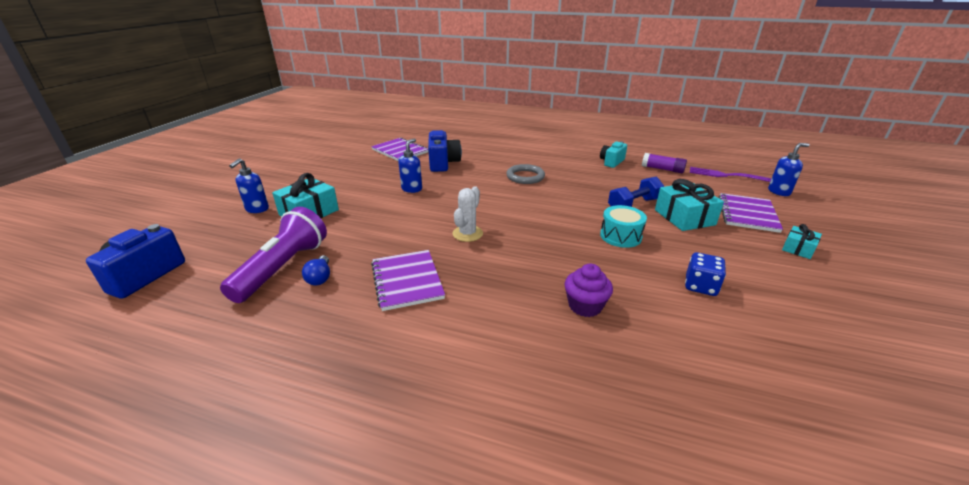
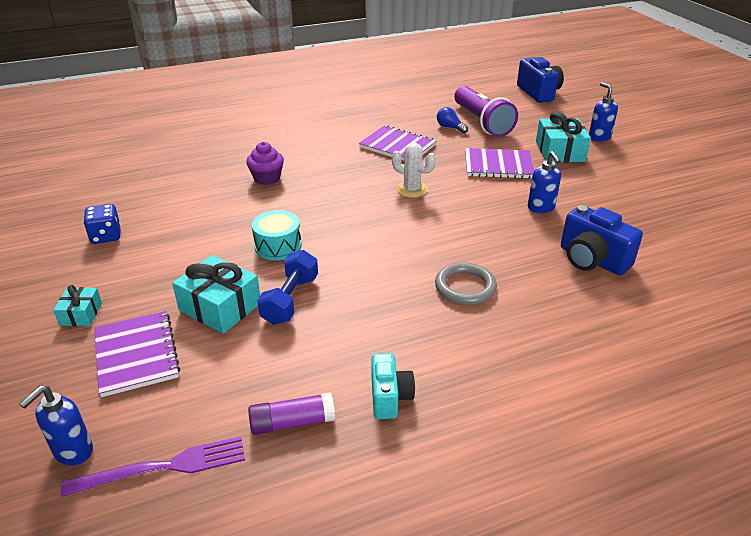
camera: 140 degrees right, 5 degrees up
(400, 151) = (683, 254): purple notebook -> purple notebook (498, 165)
(467, 234) = (412, 189): white cactus -> white cactus turned 45 degrees counterclockwise
(700, 286) = (186, 226): blue dice -> blue dice (106, 236)

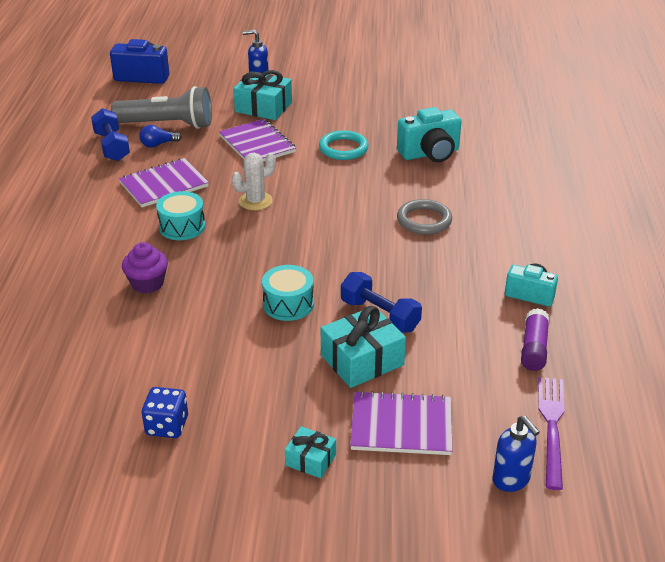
camera: 65 degrees left, 0 degrees up
(348, 170) = (182, 227): none -> turquoise drum
(428, 113) = (112, 146): none -> blue dumbbell
(482, 122) = (168, 124): purple flashlight -> grey flashlight
(498, 165) = (257, 144): purple notebook -> purple notebook turned 60 degrees counterclockwise
(541, 208) = (343, 148): blue soap dispenser -> turquoise ring
(592, 260) = (430, 153): blue camera -> turquoise camera

